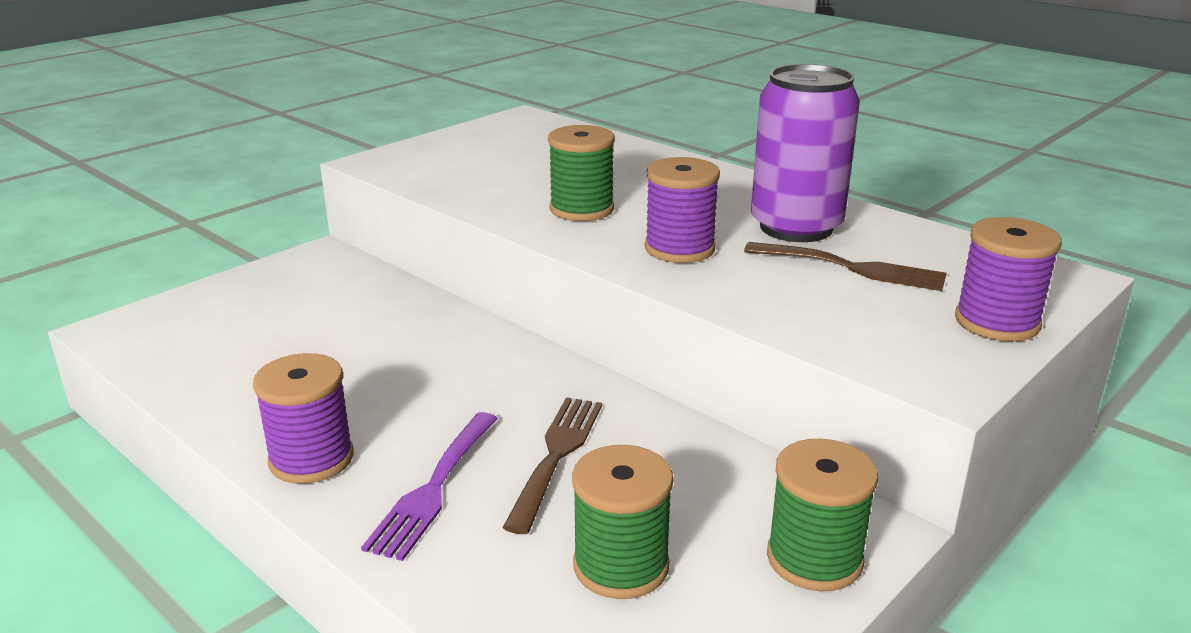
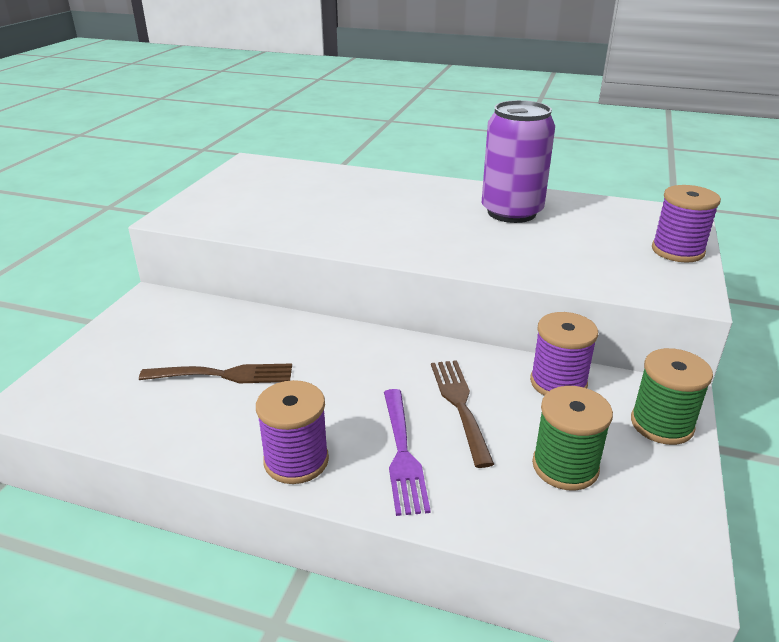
camera: 25 degrees left, 5 degrees up
(581, 209) = (366, 226): green spool -> none
(679, 249) = (458, 242): purple spool -> purple spool (558, 383)
(851, 268) = (570, 233): brown fork -> brown fork (223, 375)

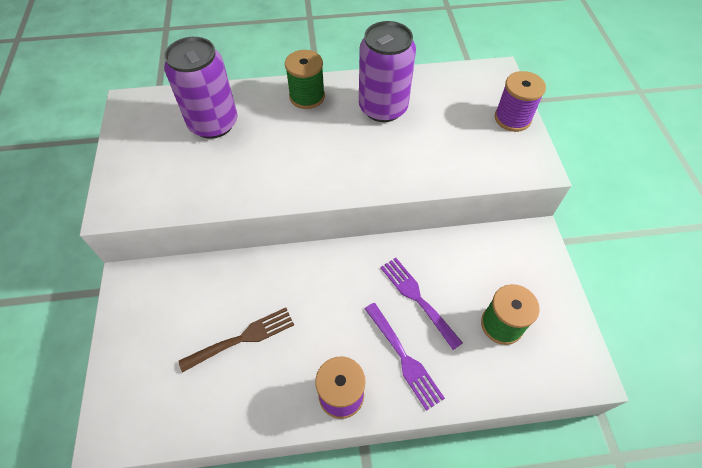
camera: 25 degrees left, 25 degrees up
(317, 188) = (213, 123): none -> purple can
(460, 405) = (417, 299): brown fork -> purple fork
(558, 383) = (467, 251): purple spool -> none
(661, 424) = (539, 264): green spool -> green spool (307, 97)

